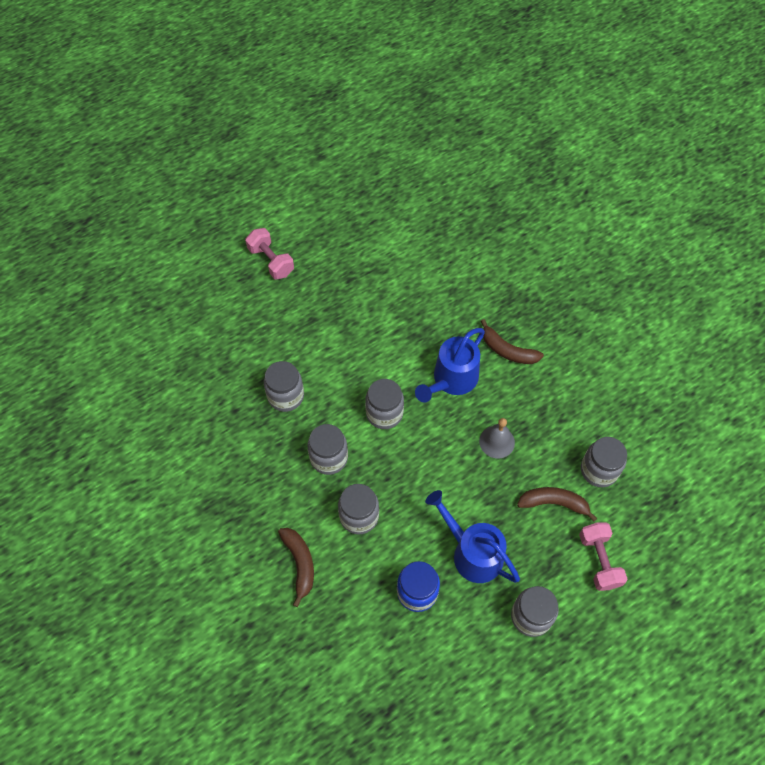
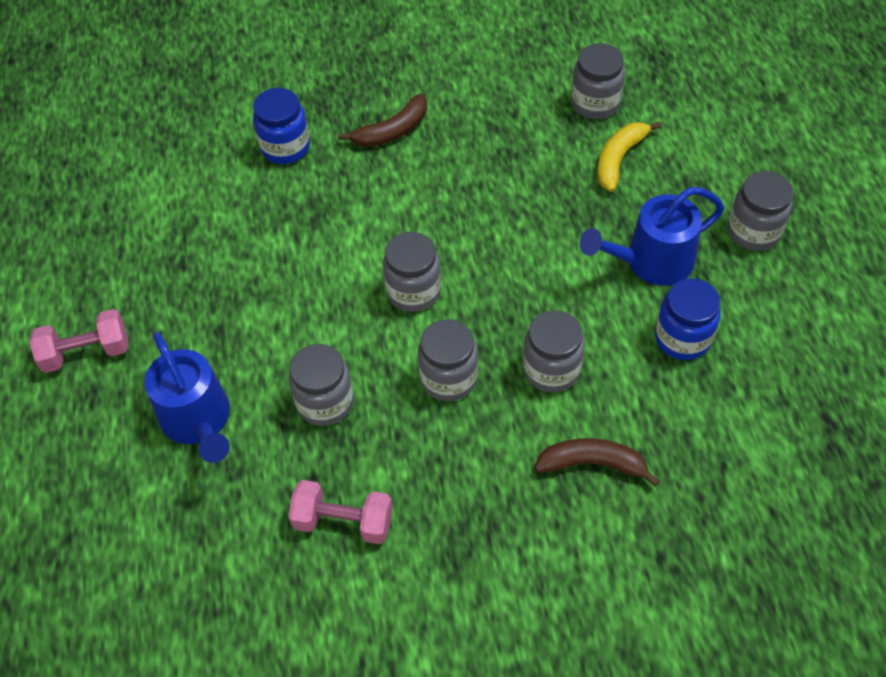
camera: 65 degrees left, 5 degrees down
(451, 380) = (403, 202): blue watering can -> blue watering can (198, 421)
(463, 295) = (285, 147): none -> blue jar
(497, 441) = (513, 185): grey bell -> none
(554, 503) = (619, 159): brown banana -> yellow banana
(599, 560) = (707, 144): pink dumbbell -> pink dumbbell (343, 521)

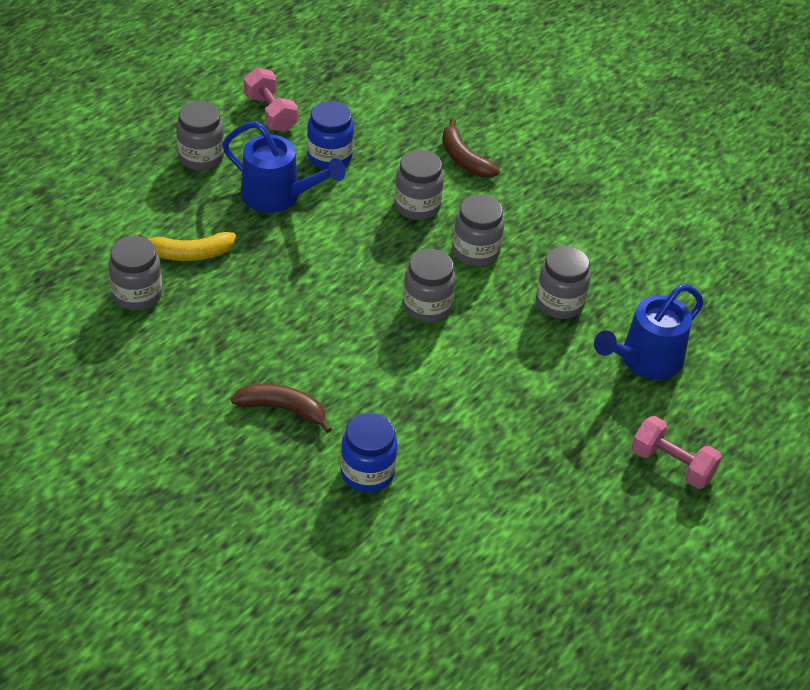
camera: 135 degrees left, 10 degrees down
(198, 421) = (645, 360): blue watering can -> blue watering can turned 150 degrees counterclockwise
(343, 521) = (622, 247): pink dumbbell -> pink dumbbell (270, 113)

